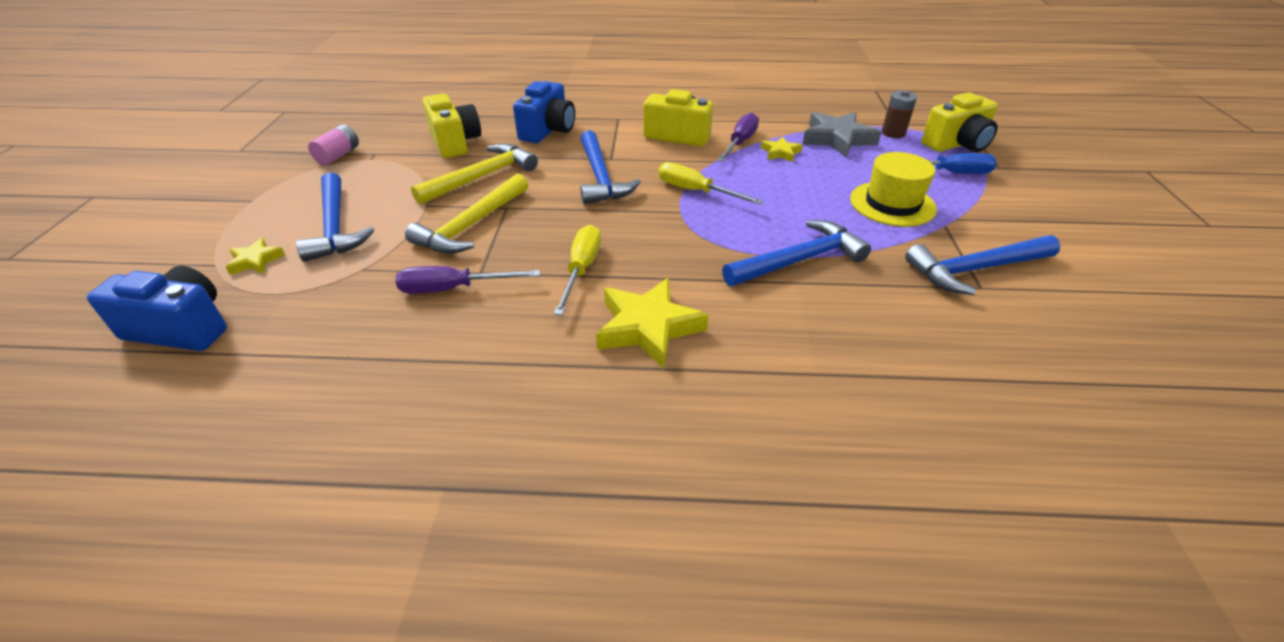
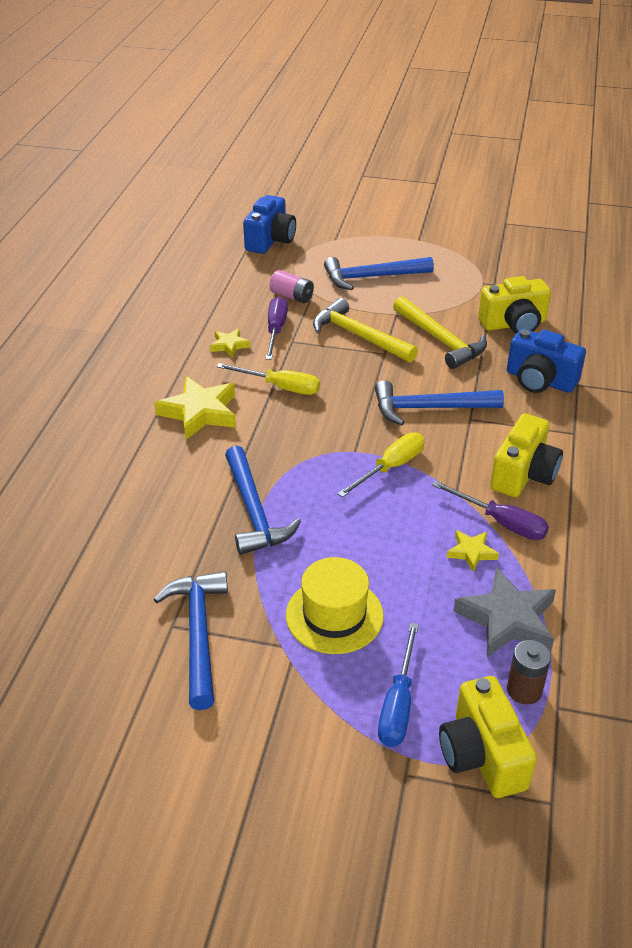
camera: 100 degrees right, 0 degrees up
(256, 261) = (335, 253): yellow star -> yellow star (229, 345)
(338, 155) = (491, 267): pink battery -> pink battery (292, 296)

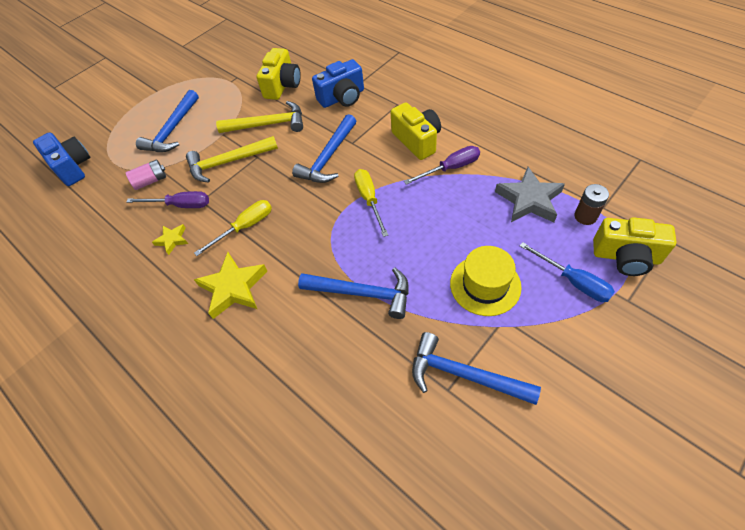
camera: 55 degrees left, 15 degrees up
(276, 330) = (180, 205): purple screwdriver -> purple screwdriver turned 150 degrees clockwise
(471, 552) = (467, 192): yellow star -> none

